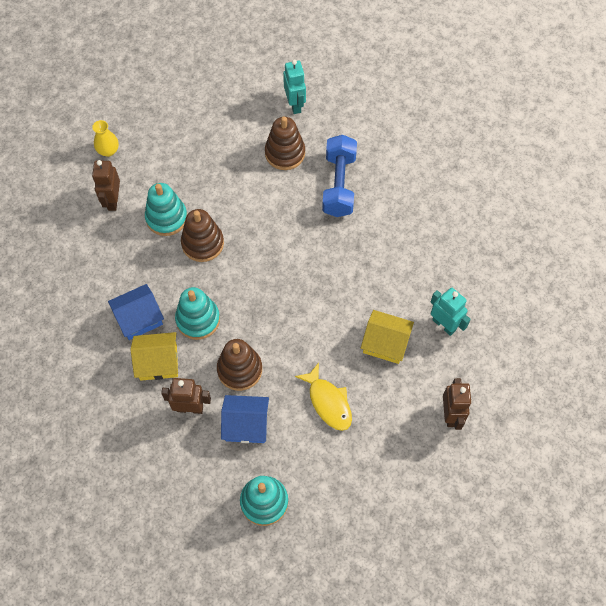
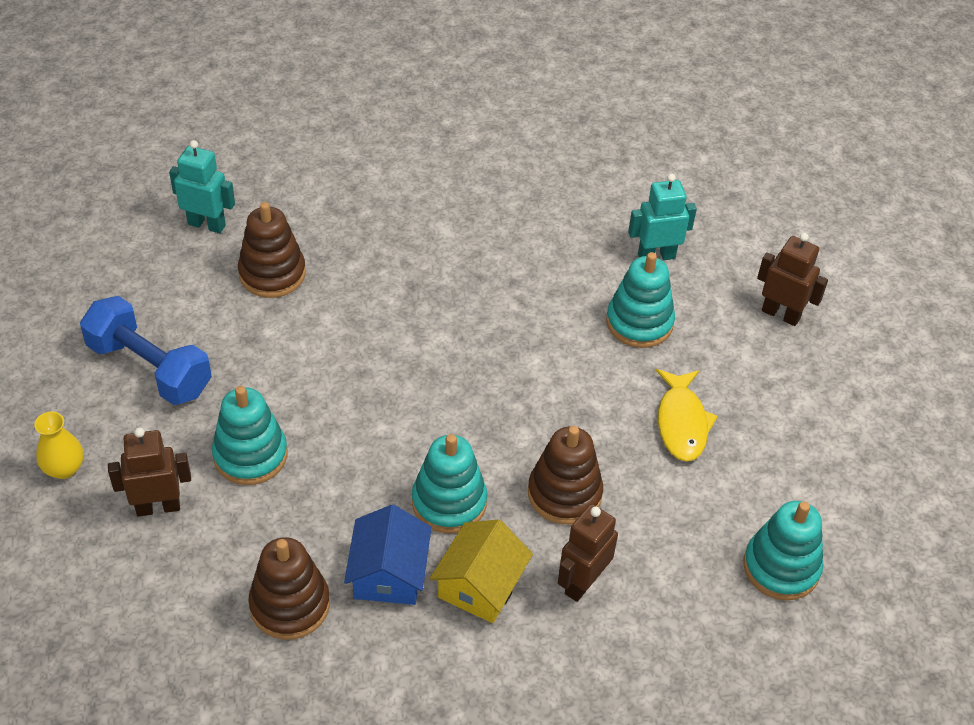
camera: 60 degrees left, 15 degrees down
(112, 201) = (158, 507): brown robot -> brown robot turned 135 degrees clockwise
(202, 243) = (331, 434): brown stacking toy -> brown stacking toy (290, 605)
(246, 424) = (653, 529): blue house -> none
(328, 402) = (682, 423): yellow fish -> yellow fish turned 90 degrees clockwise
(339, 185) = (373, 246): blue dumbbell -> blue dumbbell (149, 368)
(385, 343) = (639, 322): yellow house -> turquoise stacking toy

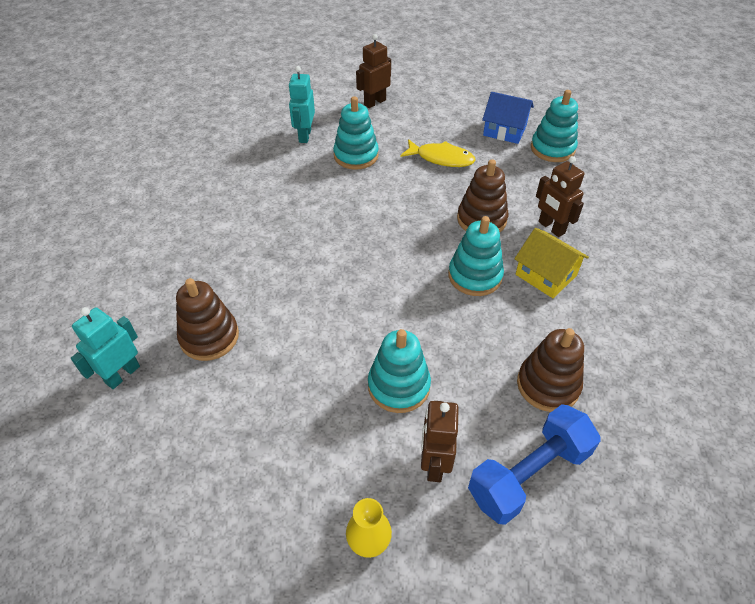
camera: 70 degrees left, 0 degrees up
(149, 368) = (274, 447): blue dumbbell -> blue dumbbell (528, 474)
(389, 573) = (529, 321): blue house -> blue house (505, 130)

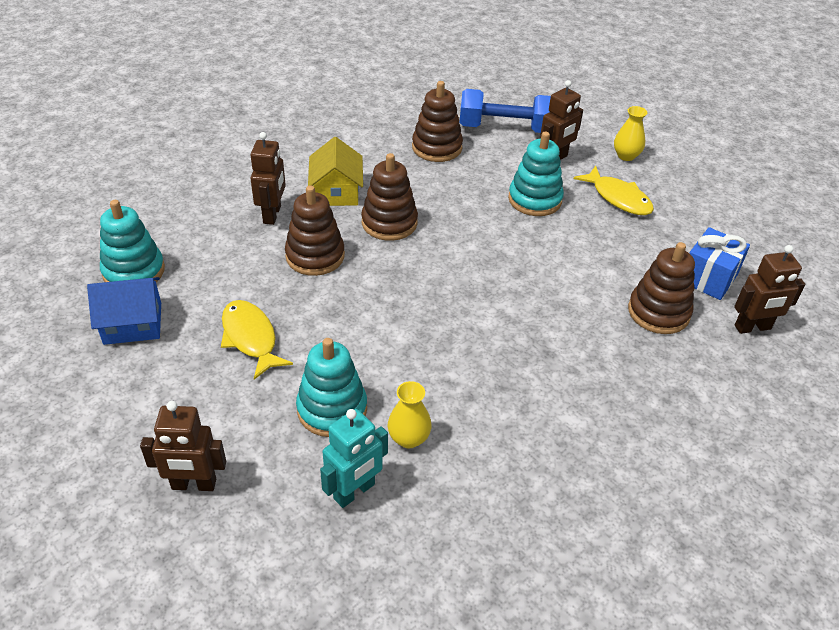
camera: 140 degrees left, 5 degrees down
(122, 374) = (753, 327): turquoise robot -> brown robot
(182, 404) = (708, 278): none -> blue gift
(303, 166) = (409, 438): none -> yellow vase
(327, 452) = (618, 198): none -> yellow fish
(475, 276) = (389, 223): turquoise stacking toy -> brown stacking toy
(505, 130) = (132, 323): blue house -> blue house turned 75 degrees counterclockwise

